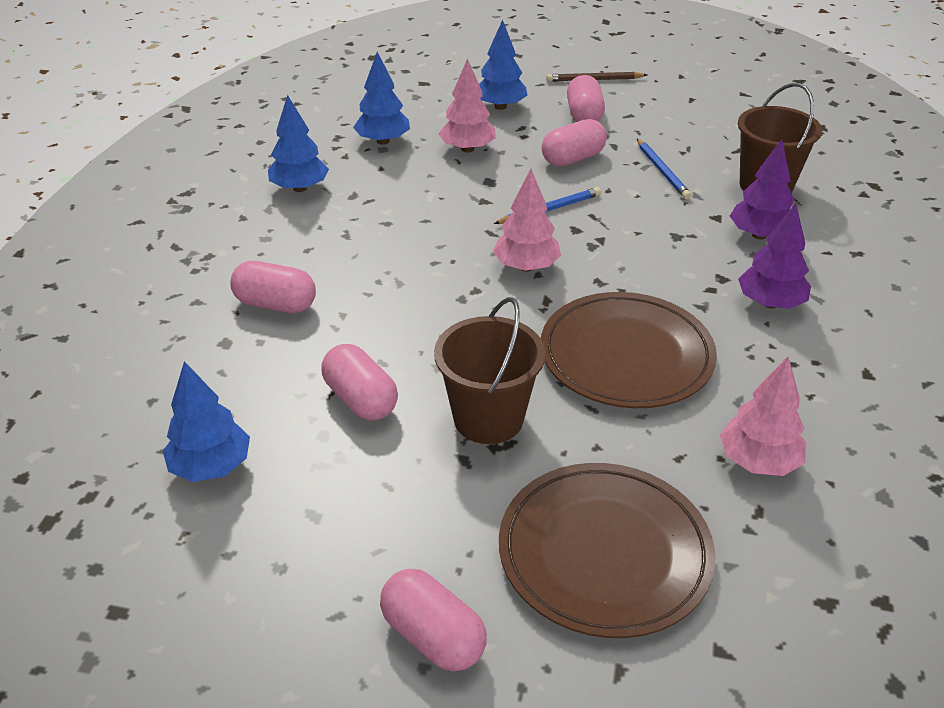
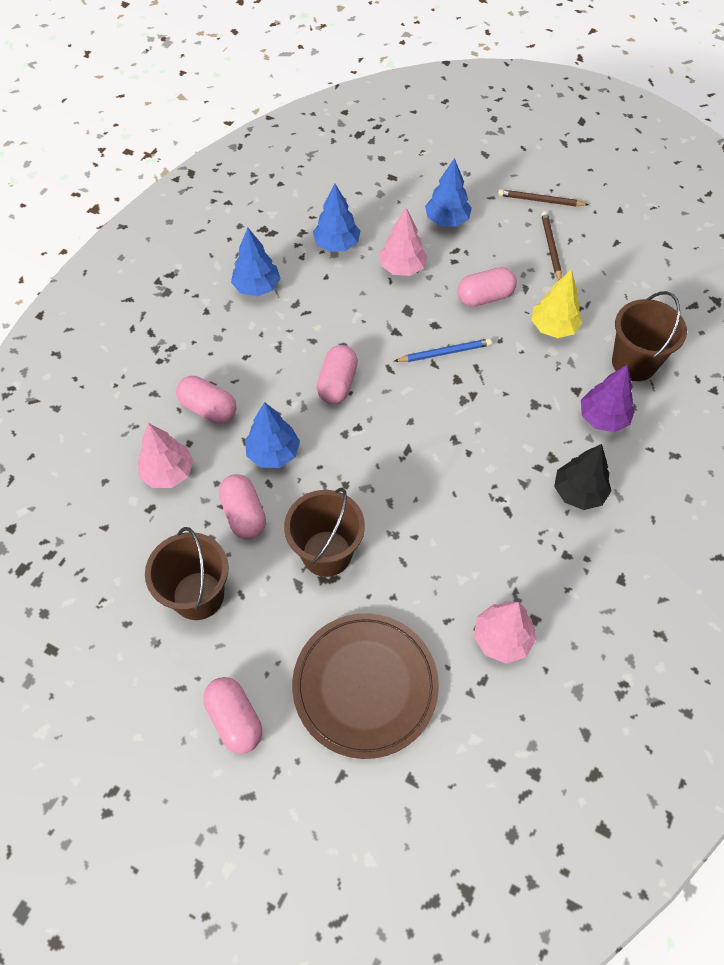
camera: 15 degrees right, 20 degrees up
(211, 467) = (131, 549): blue tree -> blue tree (273, 453)
(326, 499) = (198, 595): none -> brown bucket
(526, 266) = (404, 411): pink tree -> pink tree (168, 472)
(584, 115) = (514, 245): pink capsule -> pink capsule (337, 383)
(624, 112) = (551, 247): none -> brown pencil
(626, 355) = (446, 518): brown plate -> none
(662, 171) = (553, 327): blue pencil -> yellow tree
(770, 303) = (578, 492): purple tree -> black tree

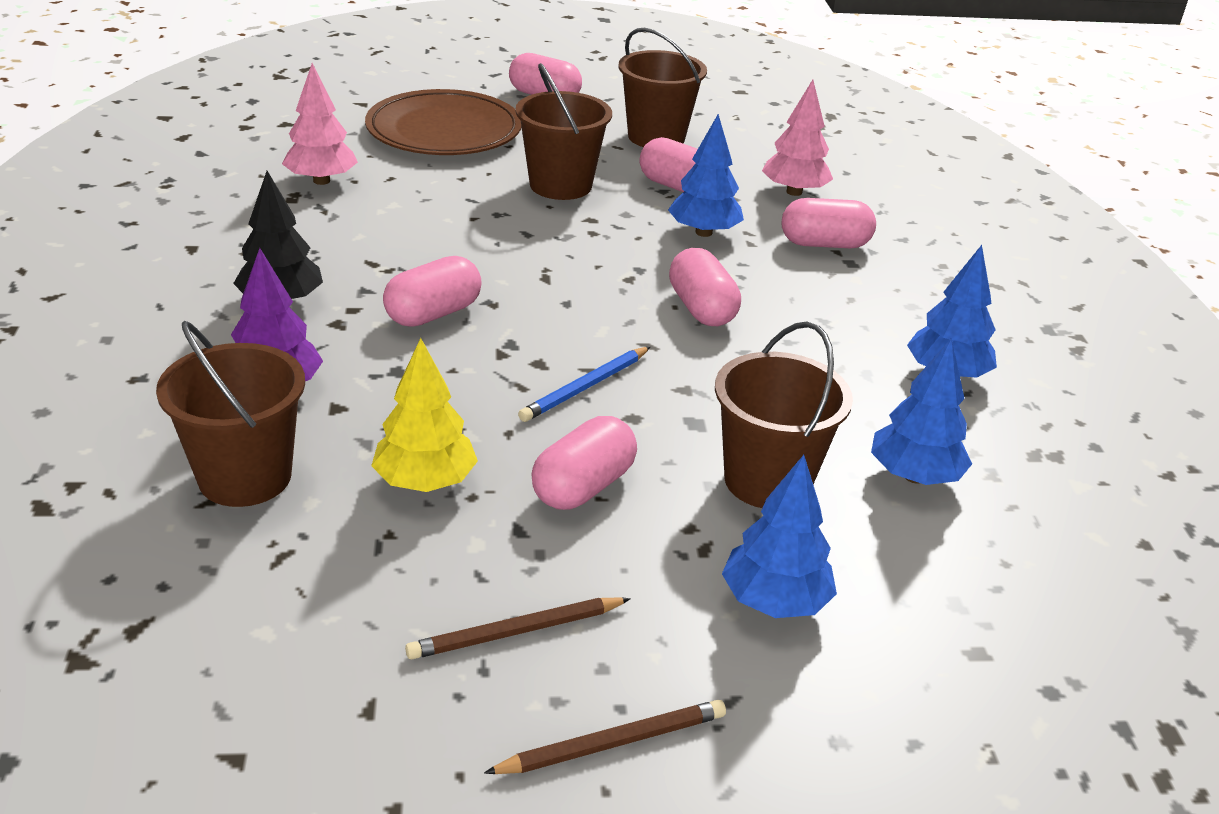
camera: 145 degrees right, 25 degrees down
(402, 268) = (767, 481): pink tree -> brown bucket
(493, 443) = (433, 314): none -> pink capsule
(551, 247) = (516, 631): brown pencil -> brown pencil turned 105 degrees clockwise

